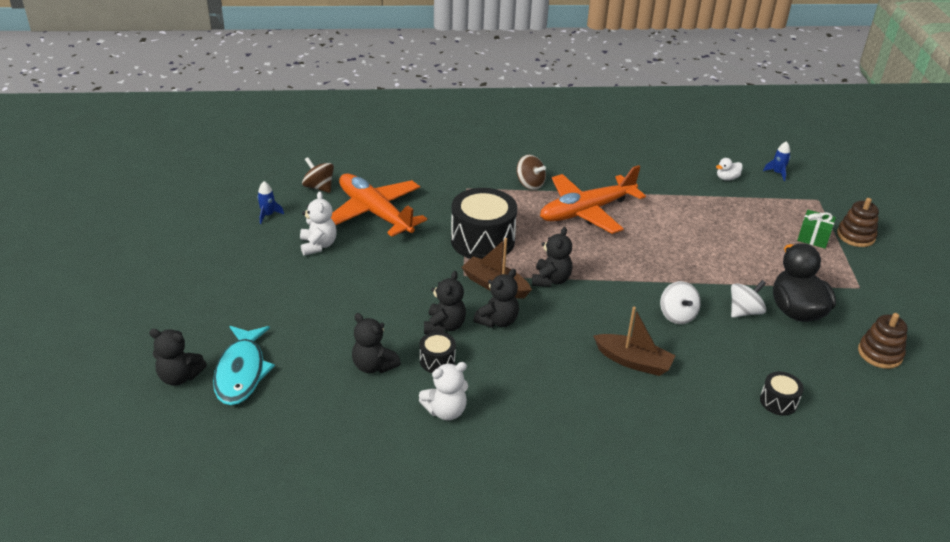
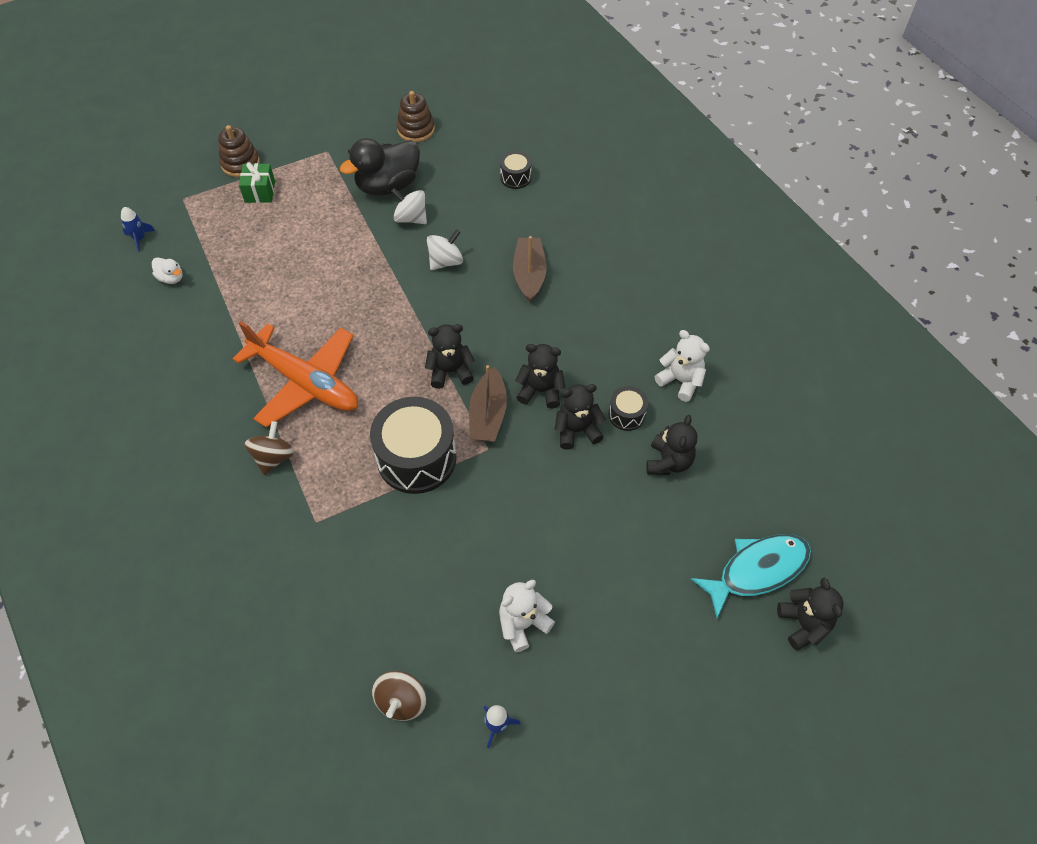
camera: 115 degrees left, 20 degrees up
(375, 213) = (423, 597): orange plane -> none

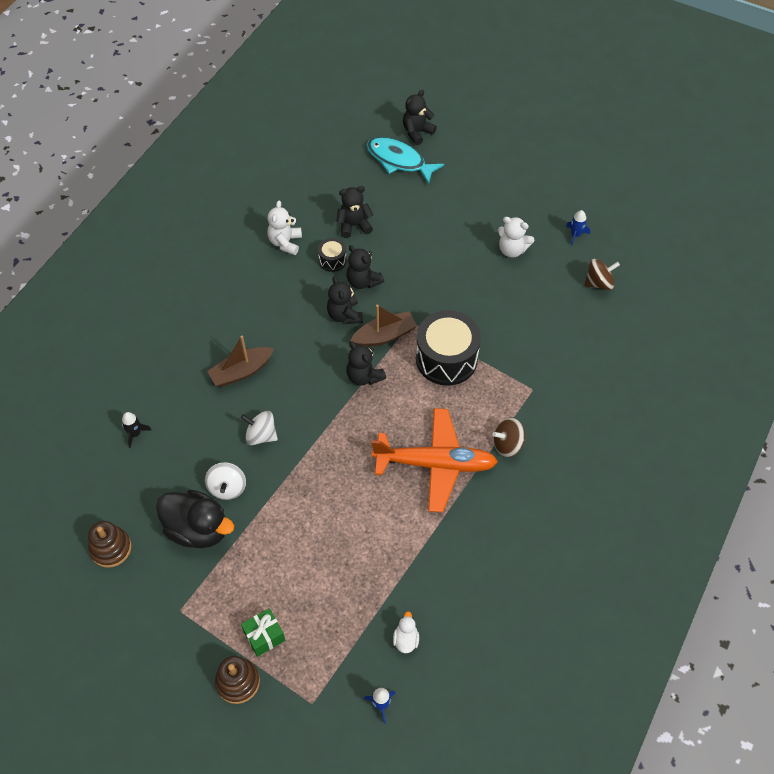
camera: 120 degrees left, 0 degrees up
(305, 382) = (435, 464): orange plane -> orange plane turned 90 degrees clockwise
(515, 177) = (135, 433): black drum -> black rocket

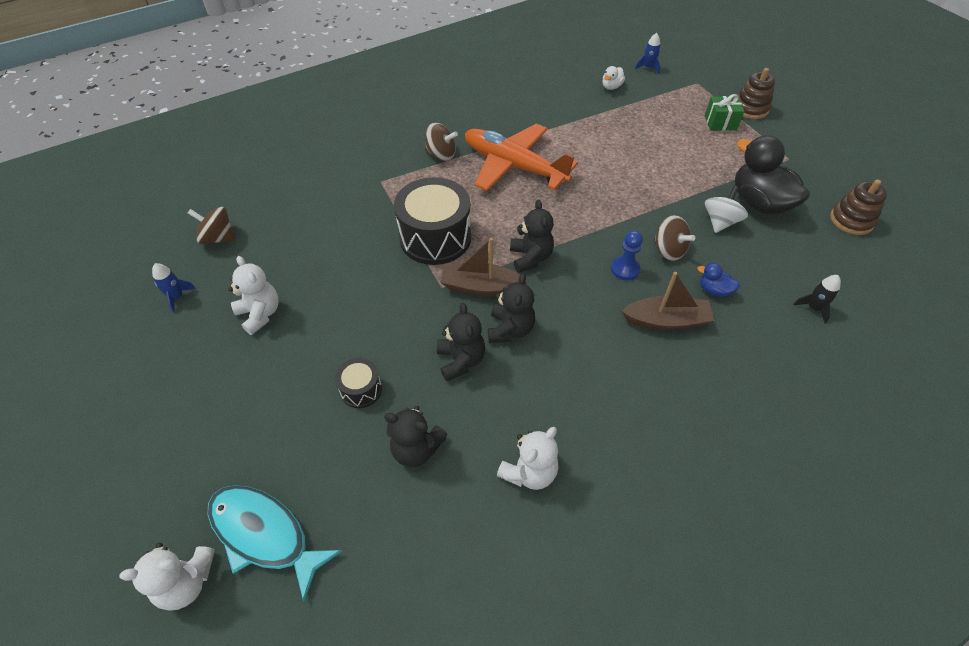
camera: 150 degrees left, 5 degrees down
(214, 414) = (714, 290): none -> blue duck
(261, 435) = (668, 250): white spinning top -> brown spinning top
(288, 401) = (625, 269): none -> blue pawn
(332, 260) = (480, 409): black drum -> black drum (361, 390)
(399, 161) = (264, 535): turquoise fish -> turquoise fish turned 150 degrees clockwise
(417, 132) = (187, 582): black teddy bear -> white teddy bear

